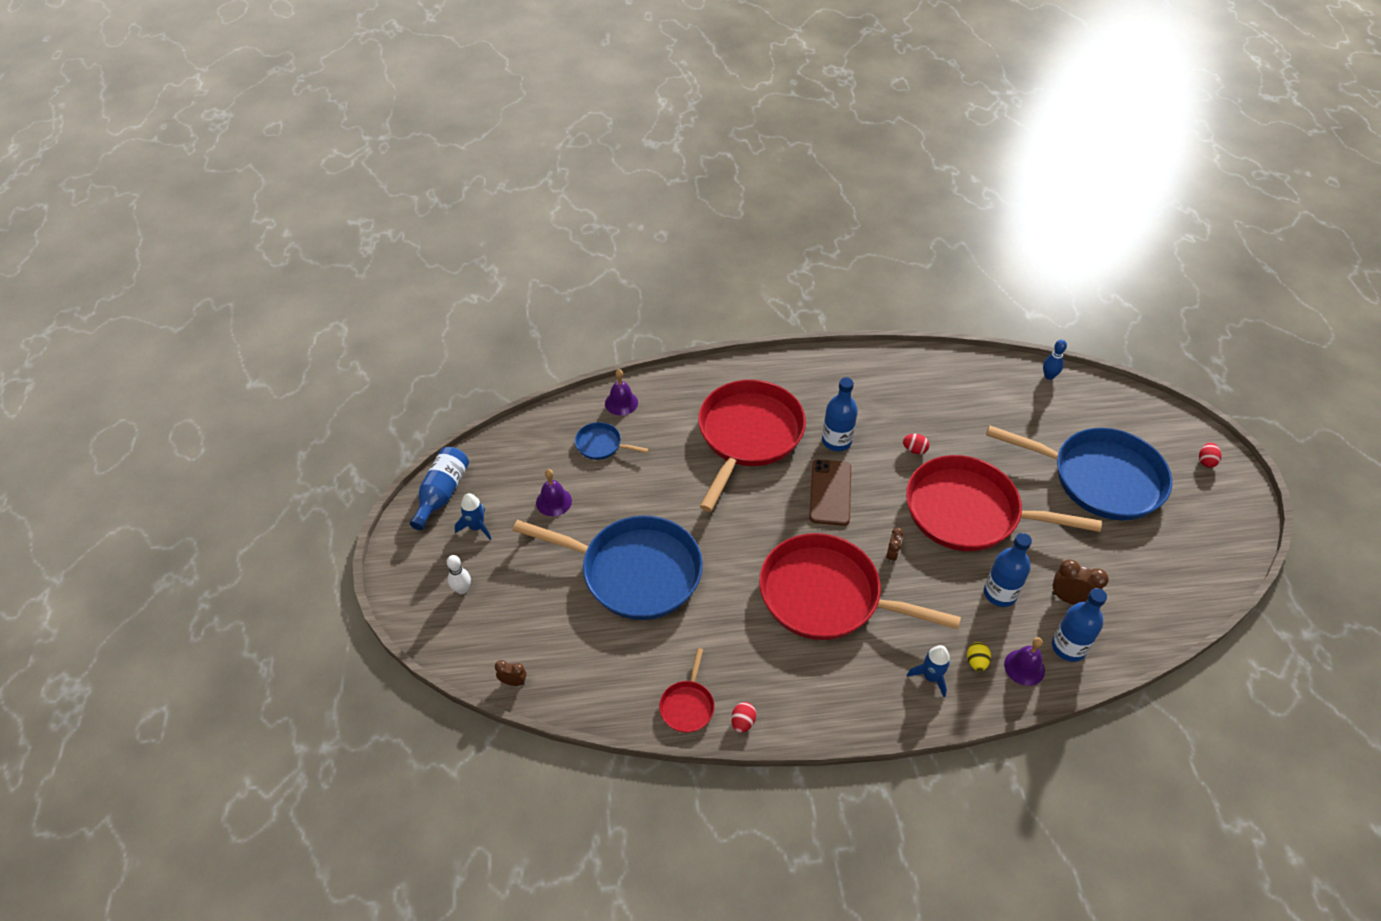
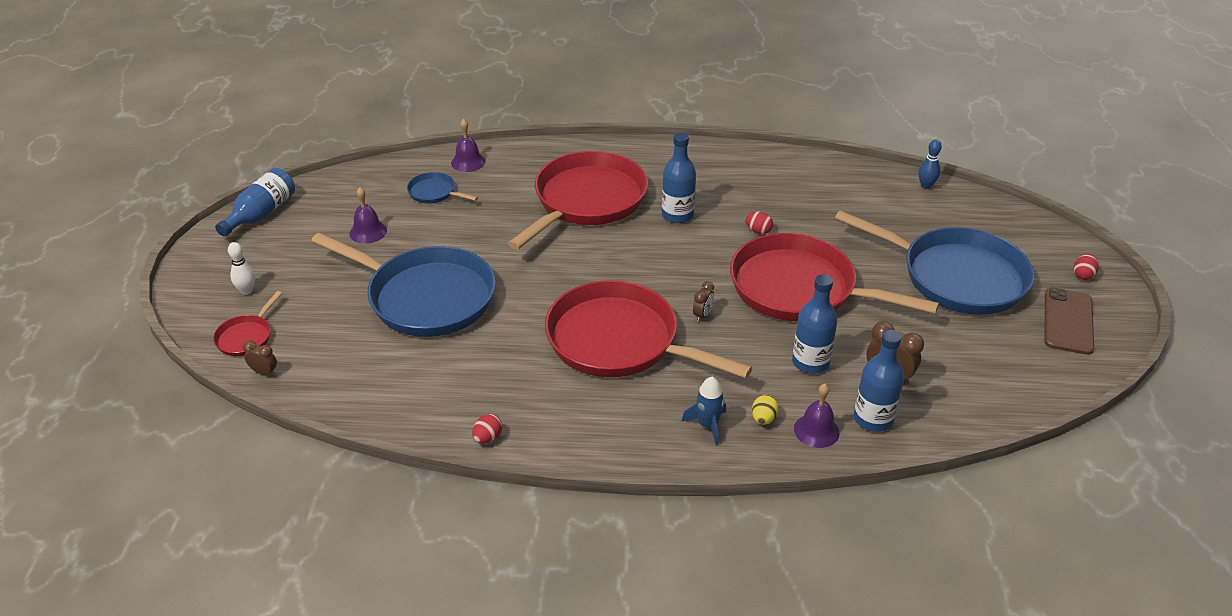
camera: 10 degrees right, 10 degrees down
(476, 527) = (283, 243): blue rocket -> none
(687, 705) = (435, 416): red pan -> red pan (246, 337)
(830, 492) = (655, 256): brown phone -> brown phone (1068, 321)

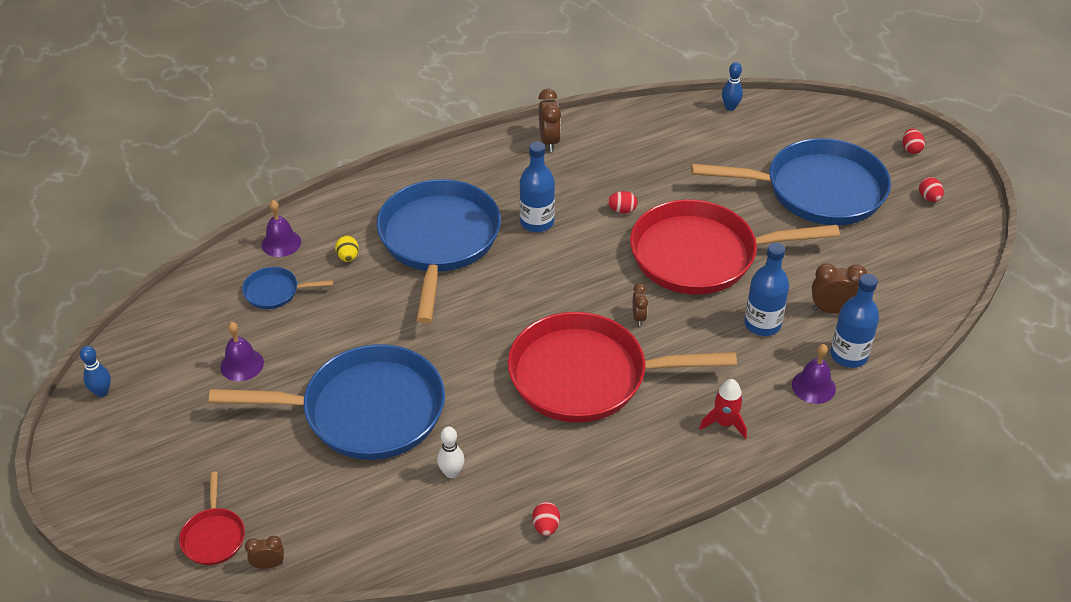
camera: 30 degrees left, 5 degrees up
(247, 291) = (167, 486): white bowling pin -> white bowling pin (451, 473)
(261, 214) = (102, 392): blue bottle -> blue bowling pin
(586, 201) = (439, 241): red pan -> blue pan
(707, 425) = (724, 423): blue rocket -> red rocket
(739, 161) = (549, 141): none -> brown clock
(763, 419) = (764, 395): yellow egg -> yellow egg (348, 257)
(1068, 321) = (929, 198): brown phone -> red egg

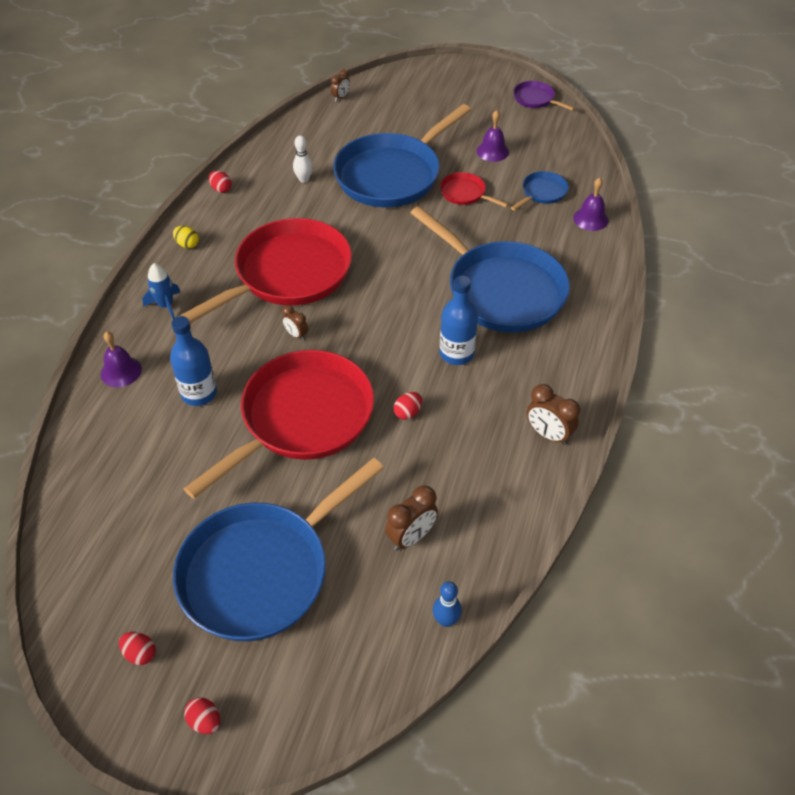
camera: 135 degrees right, 5 degrees up
(102, 392) = (535, 99): blue bowling pin -> purple pan
(214, 536) = (382, 90): red pan -> red pan (465, 193)
(348, 257) = (538, 239): yellow egg -> yellow egg (187, 244)
(724, 423) = (166, 305): red rocket -> blue rocket
(832, 310) = (151, 445): brown clock -> brown clock (411, 537)
(848, 355) = (110, 414): blue bottle -> none

